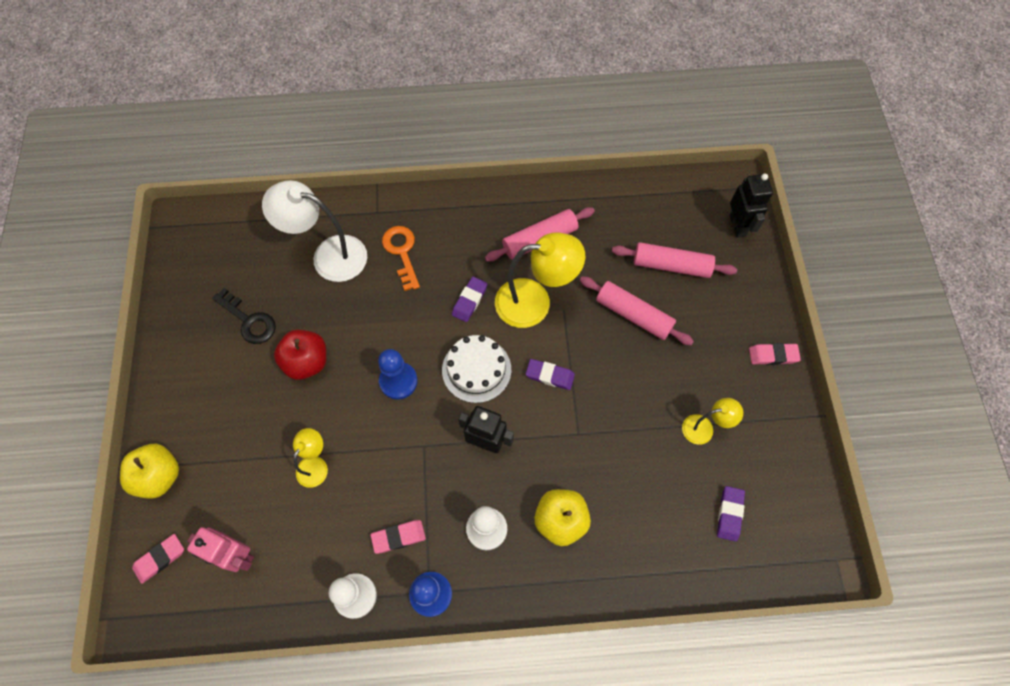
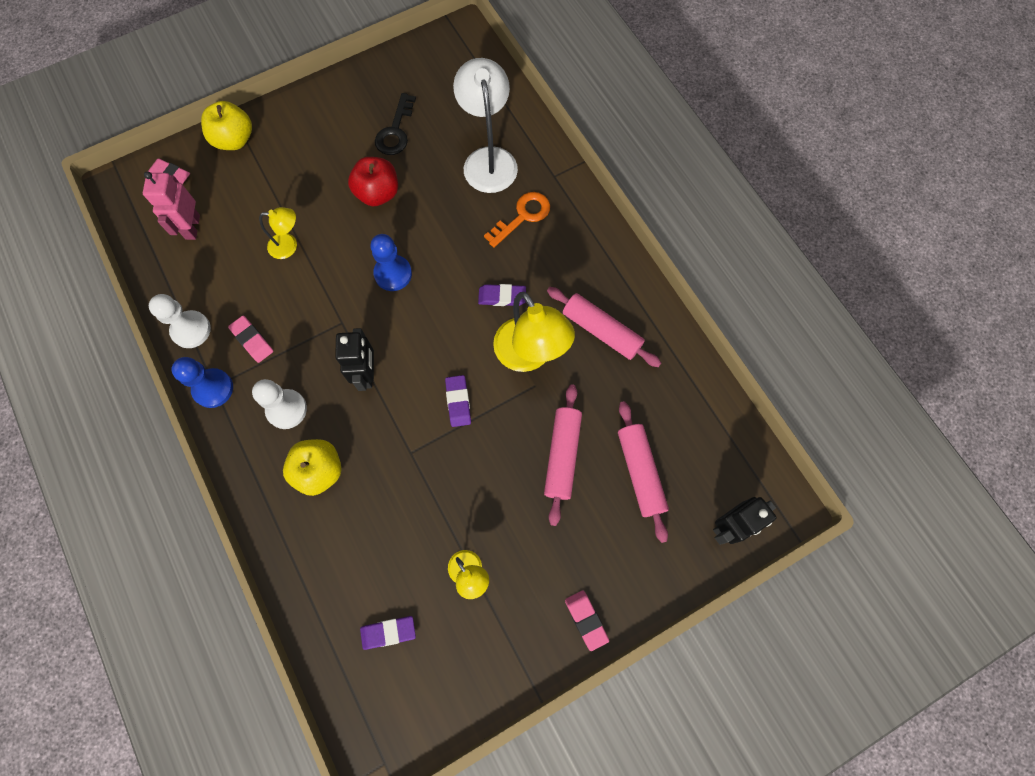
camera: 65 degrees right, 5 degrees up
(476, 369) = (434, 334): white cake -> none

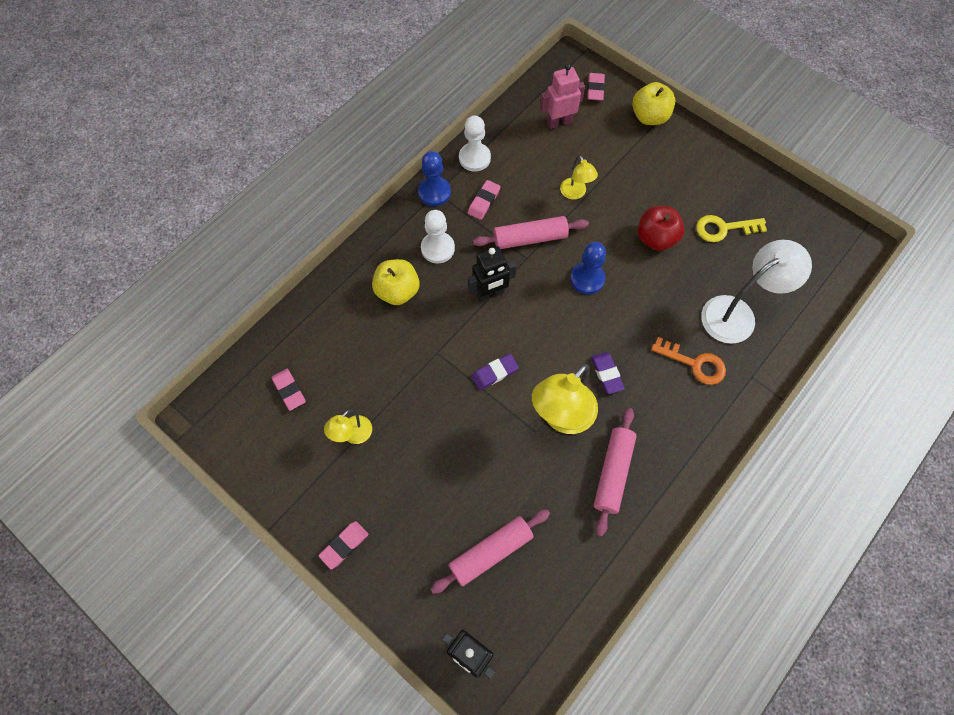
camera: 70 degrees right, 5 degrees down
(388, 632) = (289, 390): purple eraser -> pink eraser
(395, 131) = (723, 228): black key -> yellow key
(562, 456) = (480, 477): pink rolling pin -> pink rolling pin (530, 238)

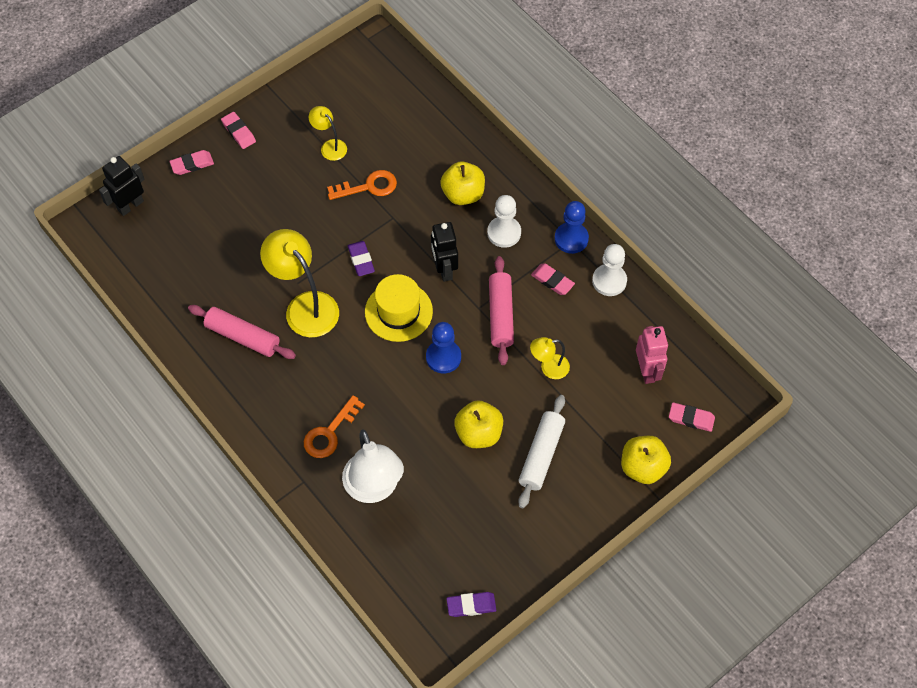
camera: 100 degrees right, 5 degrees down
(289, 390) = (382, 105): pink eraser -> pink eraser (192, 164)
(401, 383) = (368, 187): none -> orange key
(490, 552) = (202, 231): pink rolling pin -> none
(547, 326) = (398, 312): none -> yellow hat
(606, 374) = (338, 352): purple eraser -> purple eraser (471, 605)
(656, 238) = (478, 433): red apple -> yellow apple
(661, 188) = (541, 455): none -> white rolling pin
(723, 228) = (478, 505): yellow key -> none

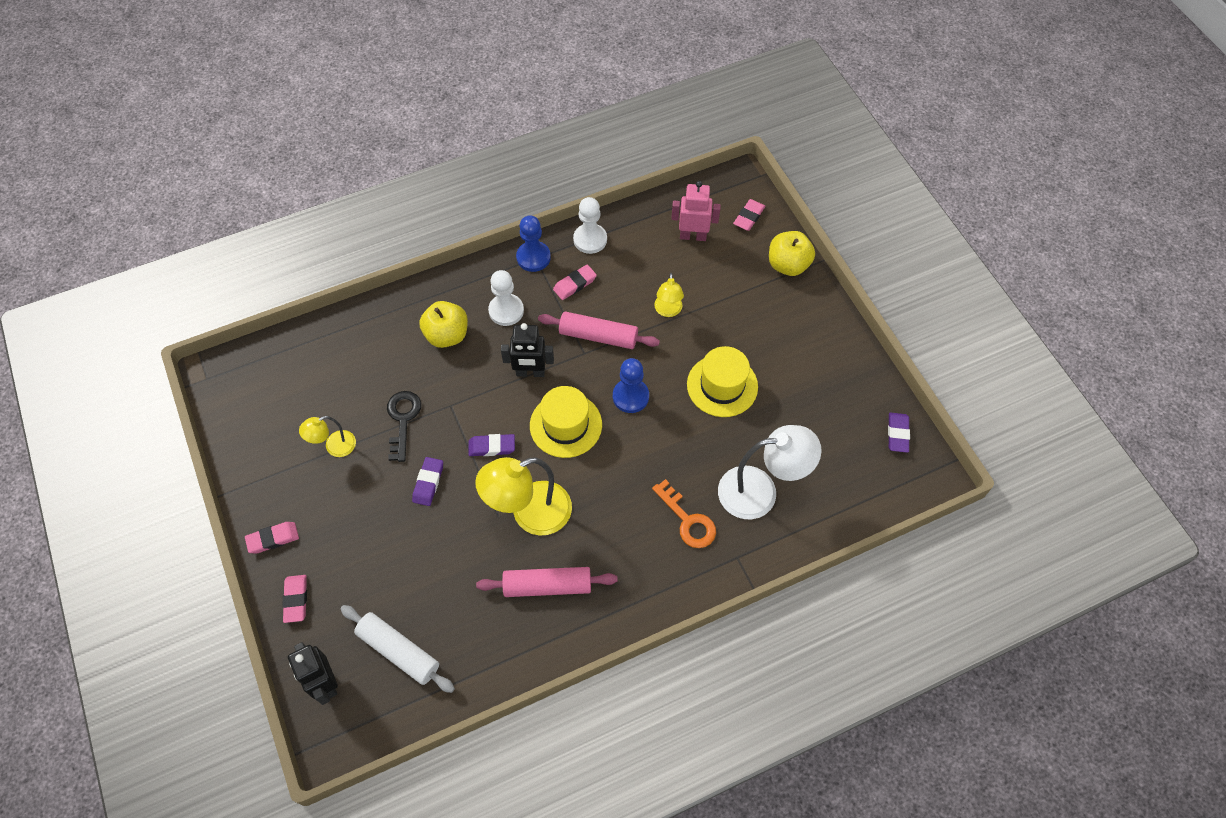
camera: 75 degrees left, 0 degrees up
(243, 336) = (547, 585): pink rolling pin -> pink rolling pin turned 45 degrees clockwise
(314, 223) = (428, 483): none -> purple eraser
(368, 187) = (403, 420): orange key -> black key
(478, 433) = (722, 385): yellow apple -> yellow hat
(541, 455) = (757, 339): white rolling pin -> white rolling pin (399, 651)

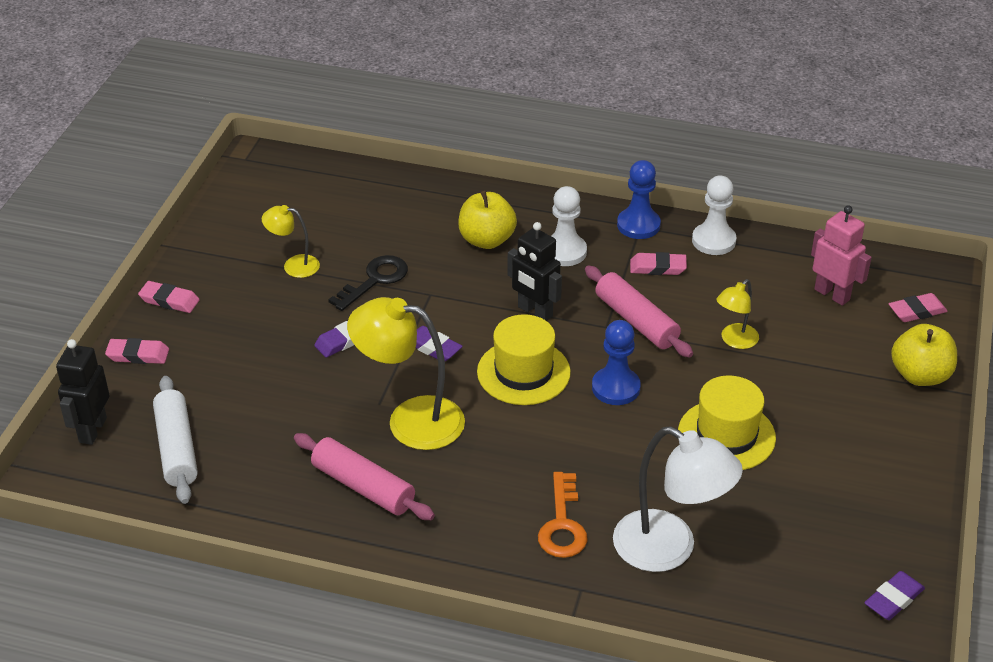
camera: 40 degrees right, 20 degrees down
(296, 599) = (138, 355): pink eraser -> pink eraser turned 60 degrees clockwise

